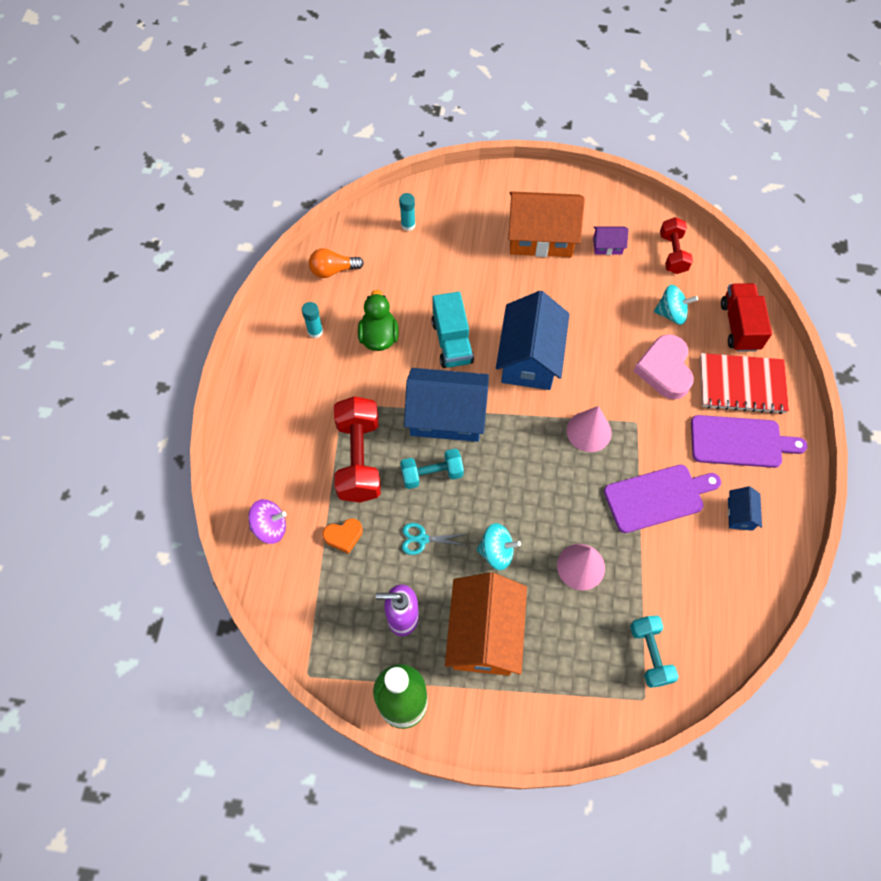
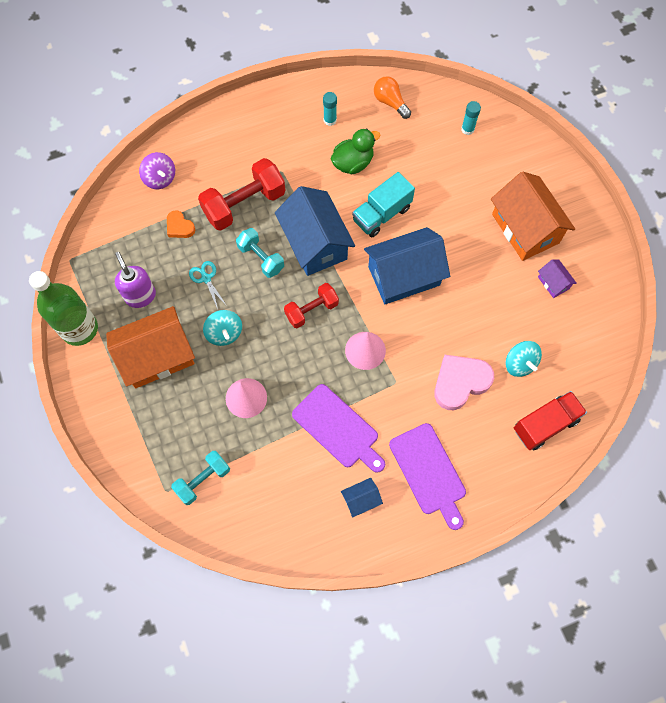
camera: 60 degrees right, 5 degrees up
(672, 253) = (583, 338): red dumbbell -> red dumbbell (311, 310)
(741, 385) = (486, 451): red notebook -> none

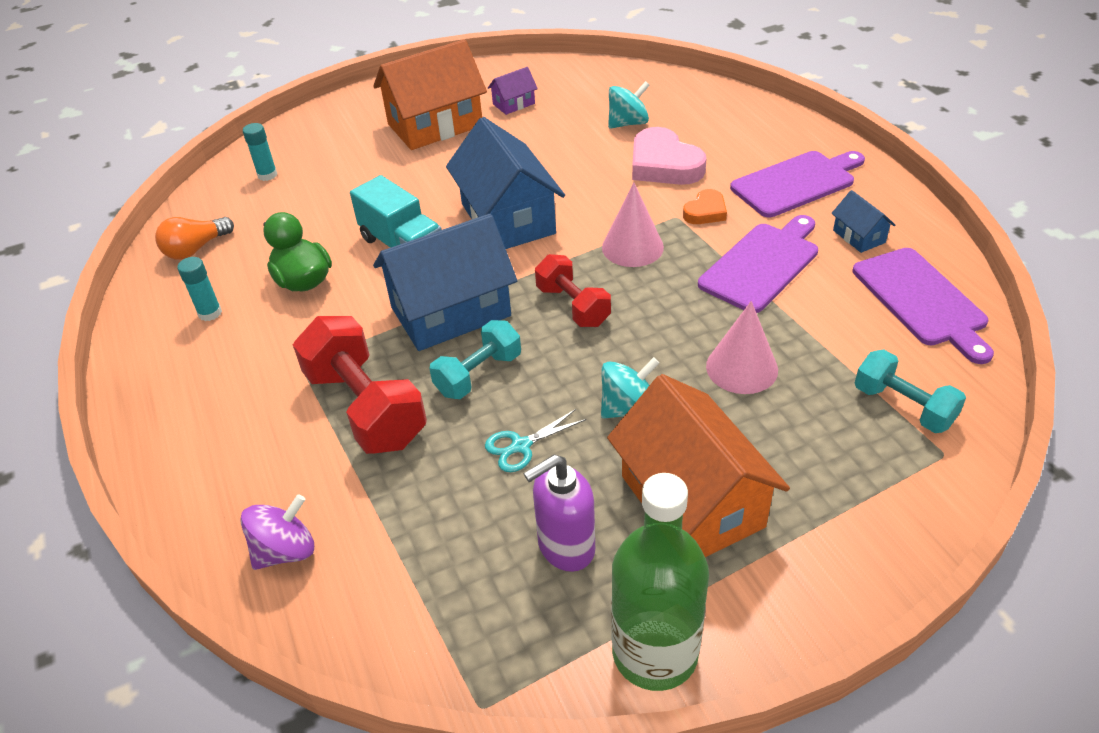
camera: 90 degrees left, 25 degrees down
(179, 227) = (407, 501): orange heart -> orange heart (705, 212)
(290, 520) = (921, 300): none -> purple cutting board
(545, 424) = (704, 104): red truck -> none

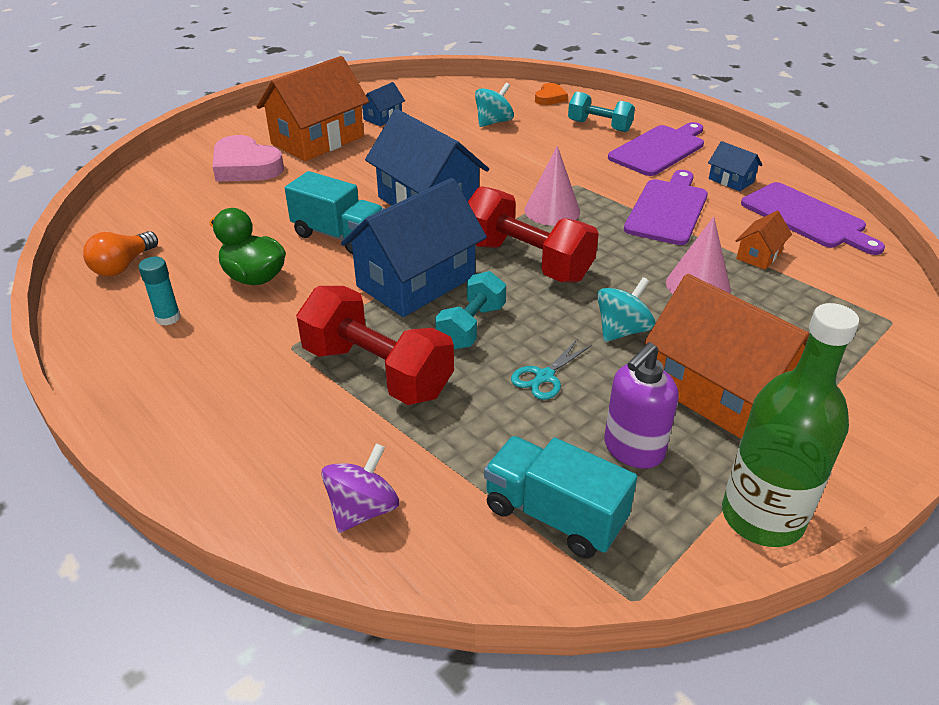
camera: 20 degrees left, 5 degrees down
(267, 175) = (168, 196): turquoise glue stick -> none
(452, 599) = (554, 515): none -> turquoise truck
(513, 104) = (383, 117): purple house -> blue house
(573, 306) = (526, 261): red dumbbell -> red dumbbell, size x1.64
(664, 165) = (542, 148): pink heart -> pink heart (245, 166)
(705, 212) = (598, 178): orange heart -> orange heart (550, 98)
(834, 341) = (759, 255): none -> orange house
(903, 406) = (840, 293): turquoise dumbbell -> turquoise dumbbell (599, 126)

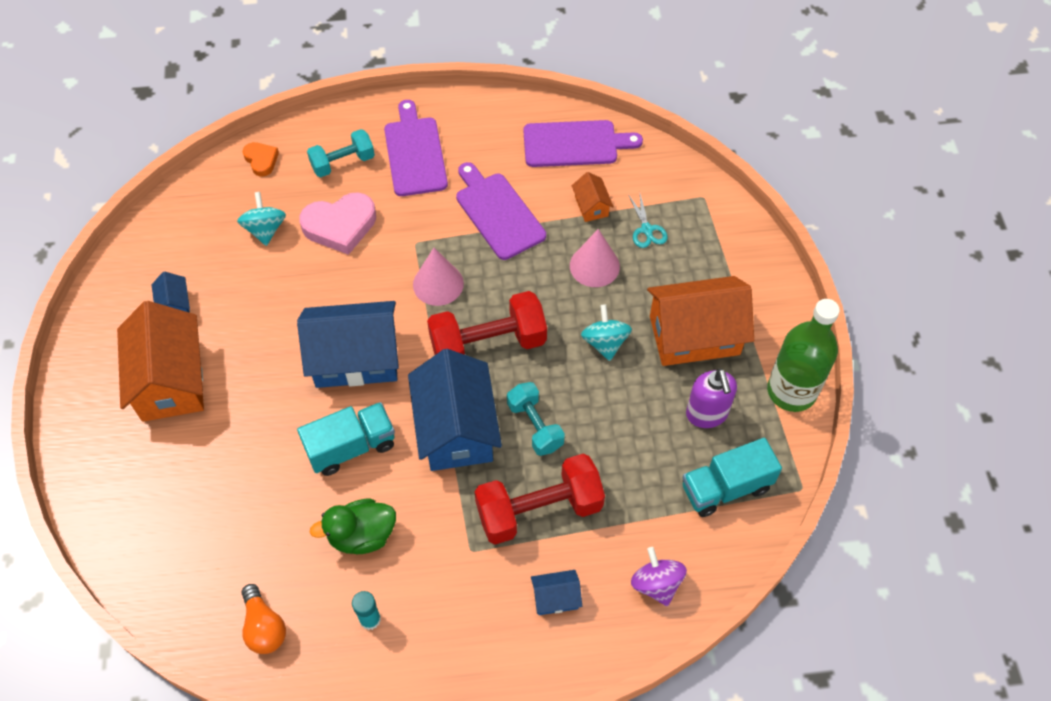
camera: 55 degrees left, 20 degrees up
(245, 166) = (169, 462): pink heart -> pink heart (340, 226)
(544, 376) = (615, 416): turquoise scissors -> turquoise scissors (646, 229)
(731, 180) = (495, 146): blue house -> blue house (555, 598)

